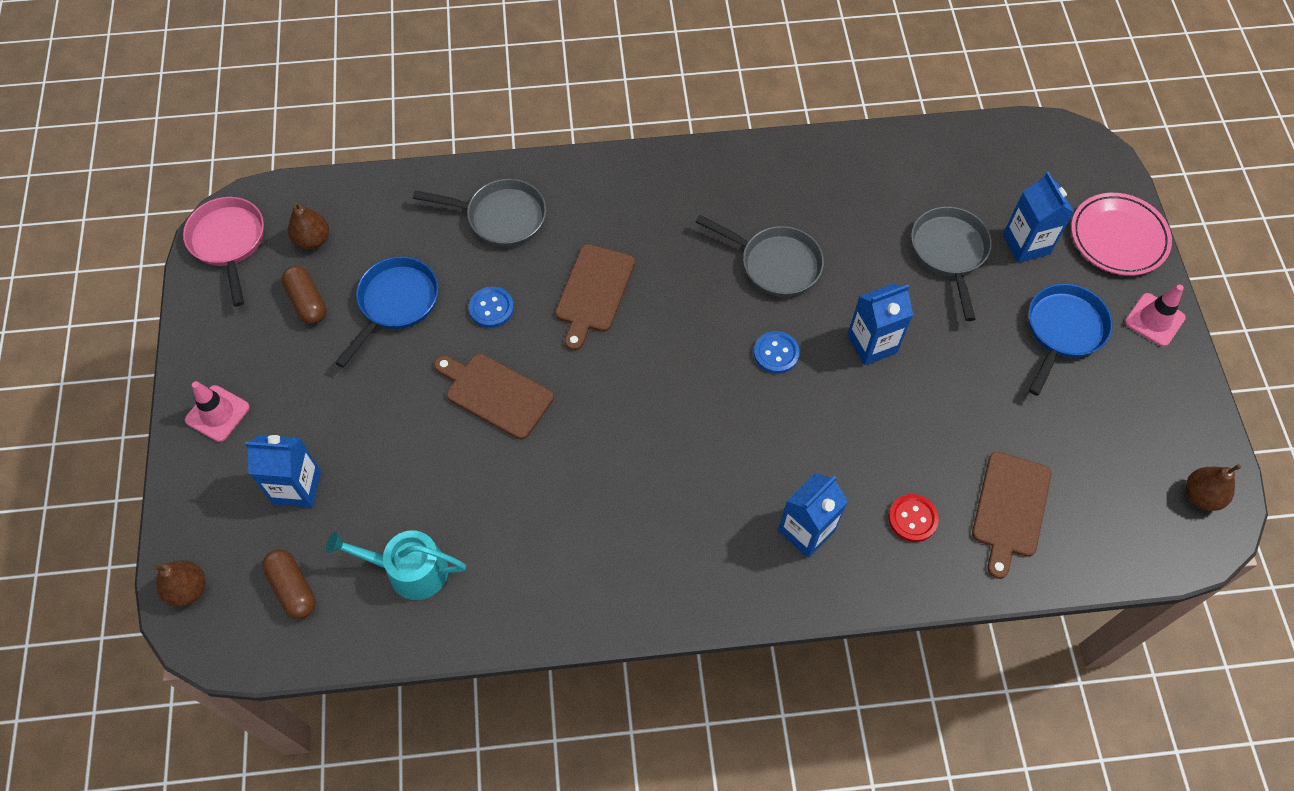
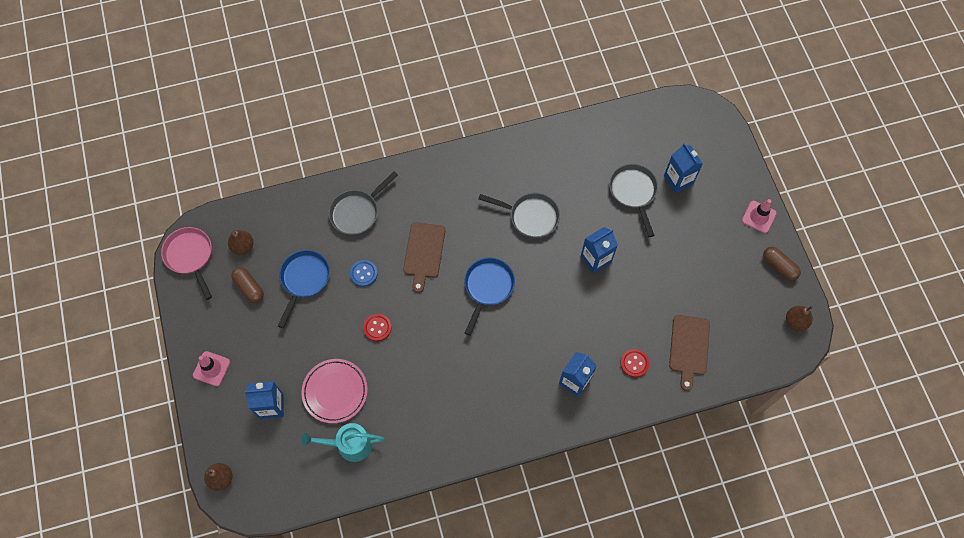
camera: 10 degrees left, 5 degrees up
(293, 588) = (283, 467): brown capsule -> brown capsule (779, 266)
(495, 393) = (377, 328): brown cutting board -> red button
(501, 217) = (357, 212): grey pan -> grey pan turned 135 degrees clockwise
(776, 353) = (540, 274): blue button -> none
(1063, 331) = (706, 232): blue pan -> blue pan (487, 287)
(1118, 237) = (732, 167): pink plate -> pink plate (335, 392)

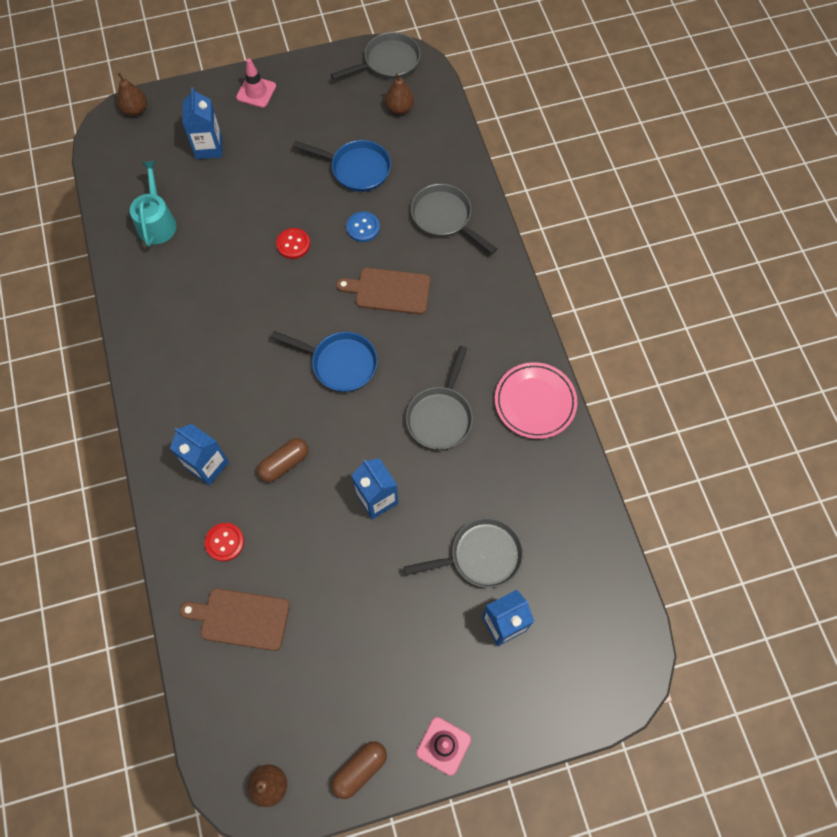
camera: 90 degrees right, 0 degrees up
(190, 256) = (388, 62): pink pan -> grey pan
(249, 288) = (348, 118): brown capsule -> brown capsule (284, 463)
(335, 392) = (219, 205): pink plate -> pink plate (535, 402)

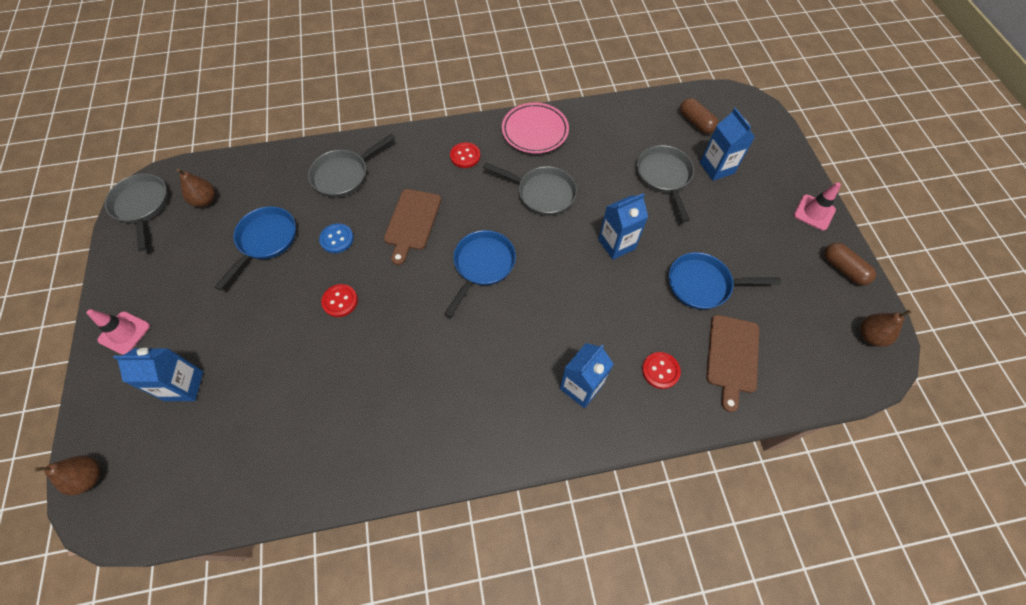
camera: 85 degrees left, 5 degrees down
(157, 222) = (271, 445): turquoise watering can -> none
(284, 463) = (581, 316): brown capsule -> brown capsule (696, 122)
(328, 593) = (703, 284): none -> blue pan
(485, 330) = (465, 156): none -> red button

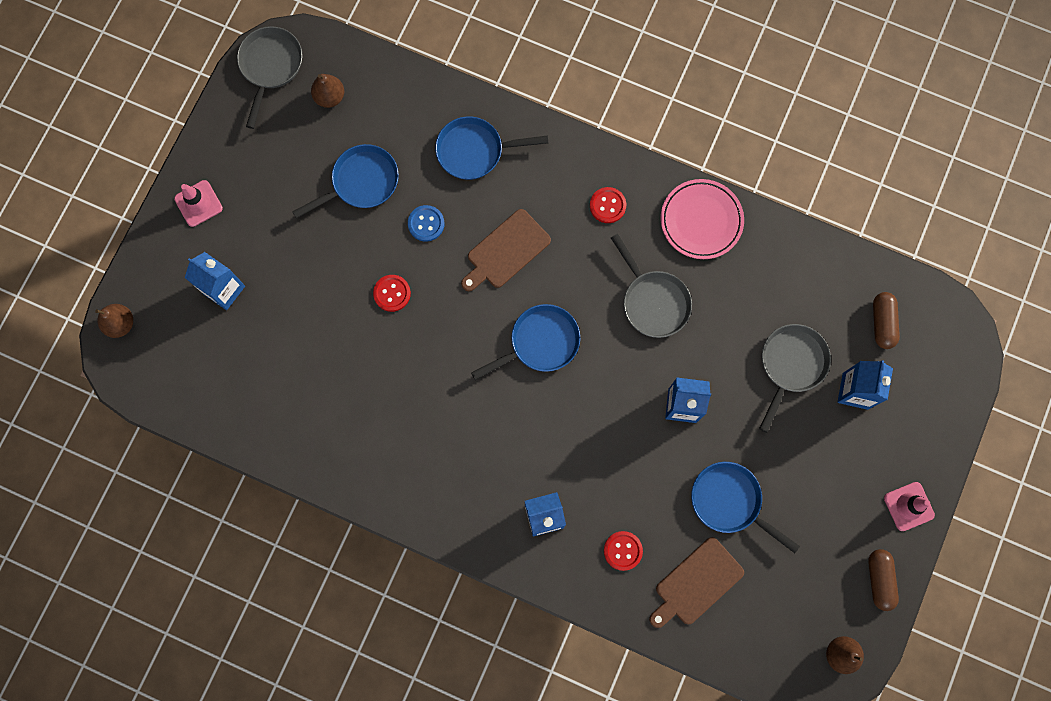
camera: 35 degrees right, 15 degrees up
(344, 175) = (474, 151): grey pan -> blue pan

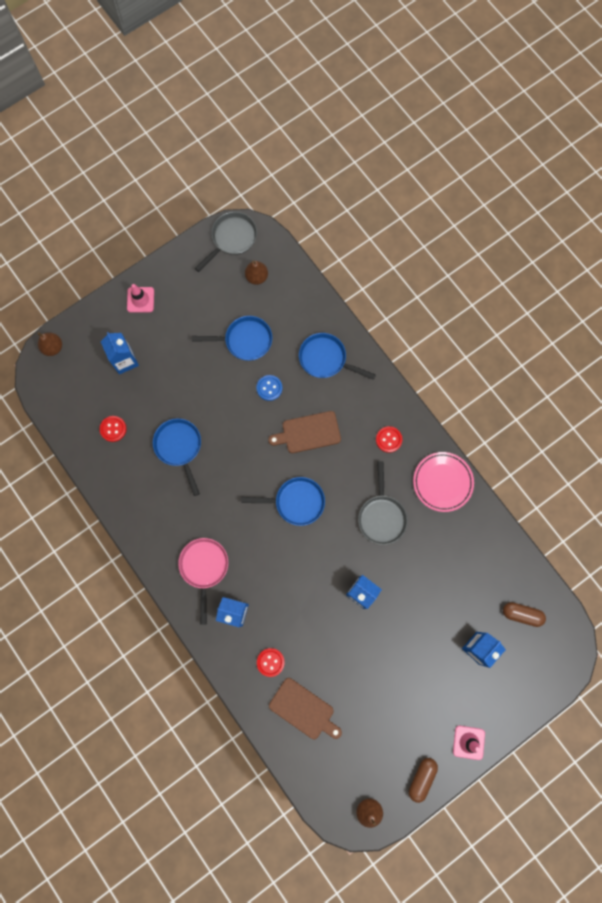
camera: 30 degrees right, 0 degrees up
(392, 293) = (223, 420): red button -> red button (113, 429)
(475, 485) = (204, 567): none -> pink pan
(696, 583) = (304, 710): brown cutting board -> brown cutting board turned 135 degrees counterclockwise
(729, 501) = (355, 671): blue pan -> blue pan (179, 447)
(791, 365) = (446, 607): grey pan -> none
(882, 323) = (521, 614): brown capsule -> brown capsule turned 75 degrees clockwise

